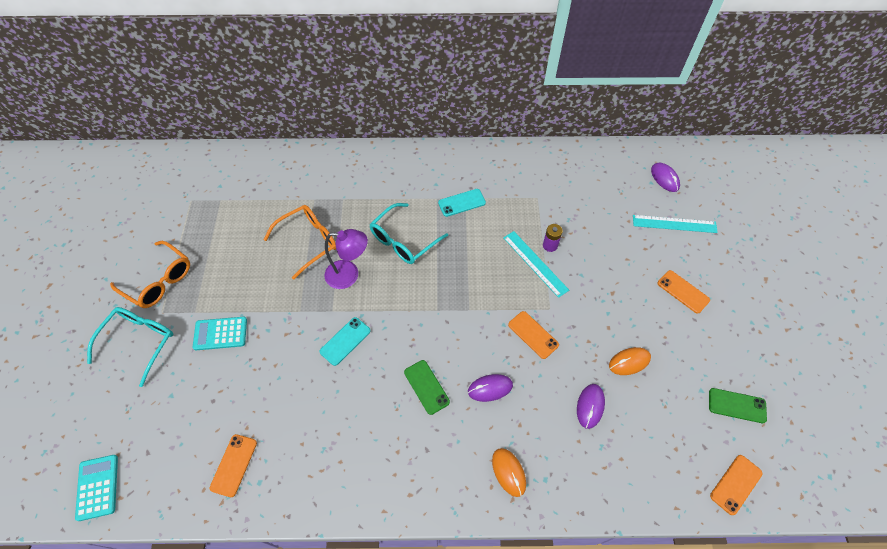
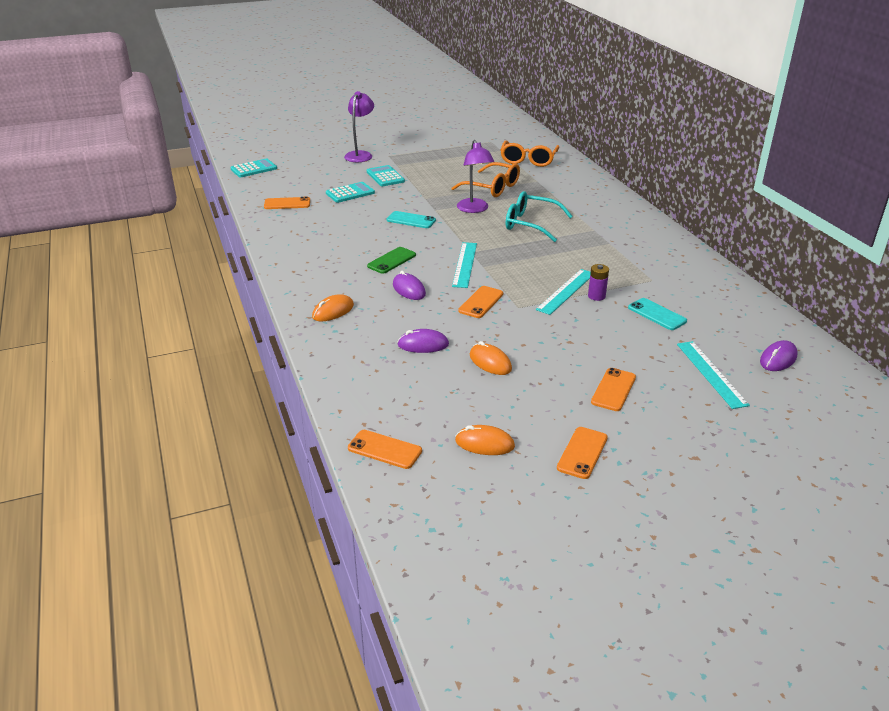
camera: 70 degrees right, 25 degrees down
(139, 342) = (360, 155): turquoise glasses -> purple lamp
(158, 280) = (413, 148): orange glasses -> orange glasses (528, 160)
(244, 384) = (350, 193): none -> turquoise calculator
(459, 323) = (464, 264): none -> turquoise ruler
(462, 203) = (601, 242): turquoise phone -> turquoise phone (657, 314)
(737, 405) = (484, 444): green phone -> orange mouse
(754, 344) = (582, 453): none -> orange phone

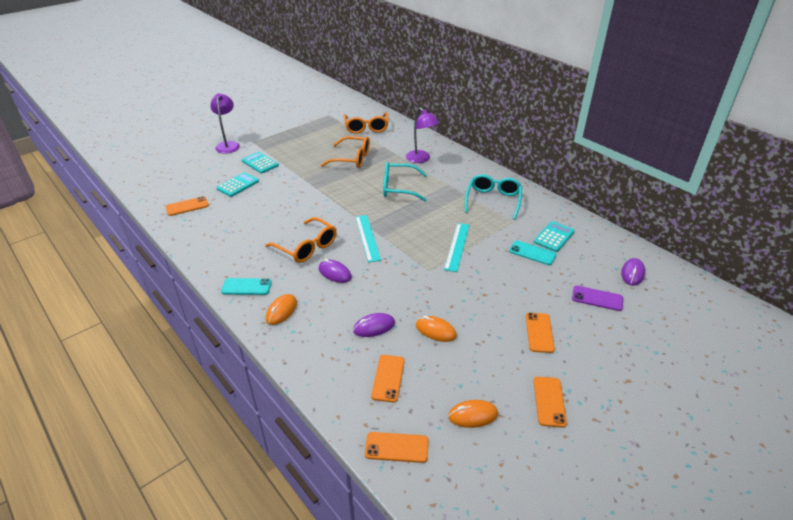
camera: 20 degrees left, 5 degrees up
(254, 169) = (139, 175): turquoise calculator -> turquoise calculator (554, 237)
(391, 260) = (306, 247): green phone -> orange glasses
(411, 220) = (302, 202): turquoise phone -> turquoise phone (246, 287)
(474, 209) = (348, 182): purple lamp -> purple lamp (421, 159)
(481, 302) = (398, 272): orange phone -> orange phone (388, 378)
(596, 296) = (481, 246): purple battery -> none
(641, 255) = (493, 201): none -> turquoise glasses
(711, 373) = (597, 298): turquoise ruler -> purple phone

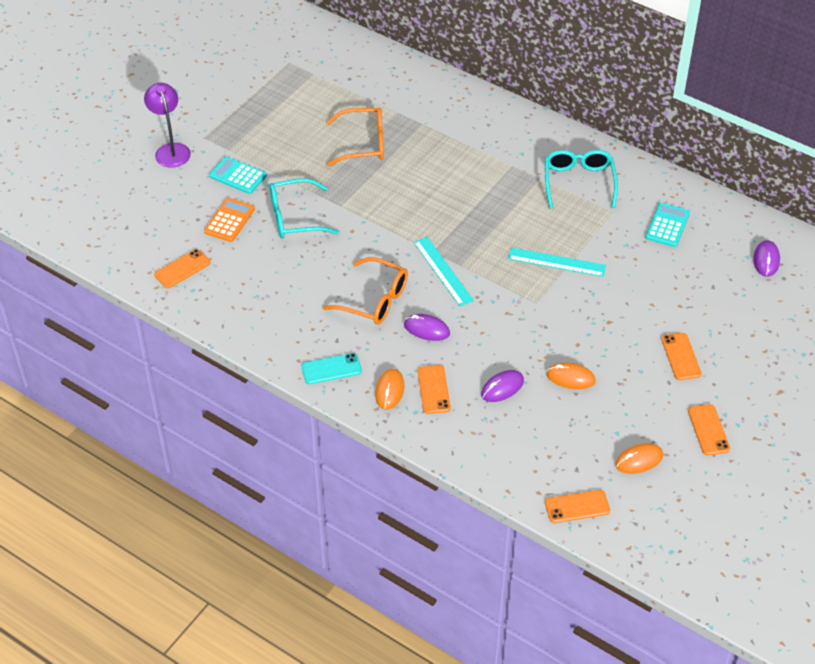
camera: 15 degrees left, 10 degrees up
(238, 185) = (229, 220): turquoise calculator -> orange calculator
(366, 127) = (357, 79): orange glasses -> none
(388, 378) = (541, 441): orange phone -> orange phone (434, 389)
(399, 188) = (450, 184): turquoise glasses -> turquoise glasses (295, 217)
(421, 159) = (460, 127): purple lamp -> none
(457, 246) = (556, 262): turquoise ruler -> turquoise ruler turned 75 degrees counterclockwise
(532, 253) = (648, 254): turquoise phone -> none
(597, 298) = (733, 301): purple phone -> none

